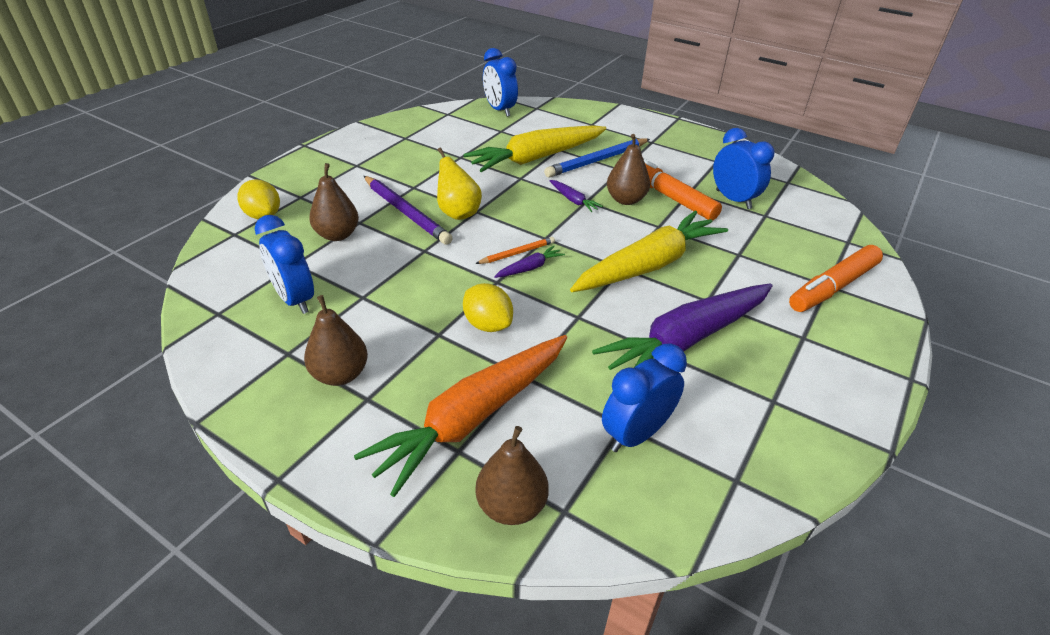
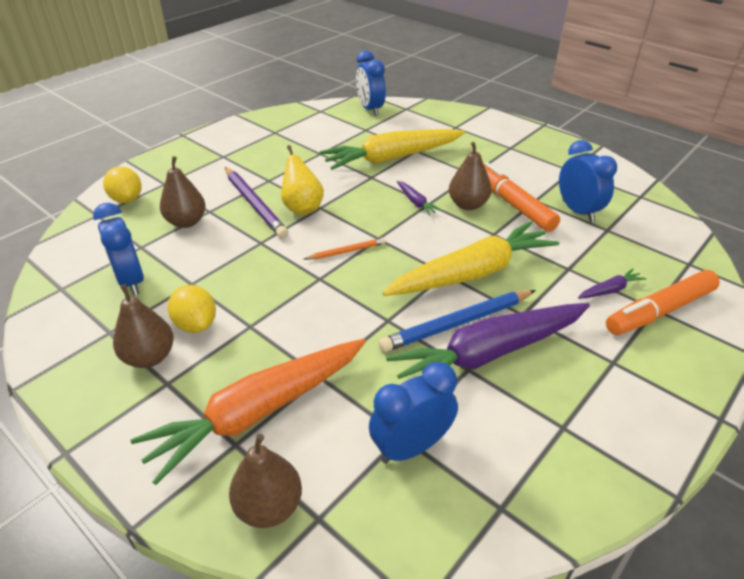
camera: 10 degrees right, 0 degrees up
(488, 324) = (299, 320): yellow lemon -> yellow lemon (196, 324)
(530, 268) = (355, 267): purple carrot -> purple carrot (610, 290)
(596, 160) = (450, 164): blue pencil -> blue pencil (456, 323)

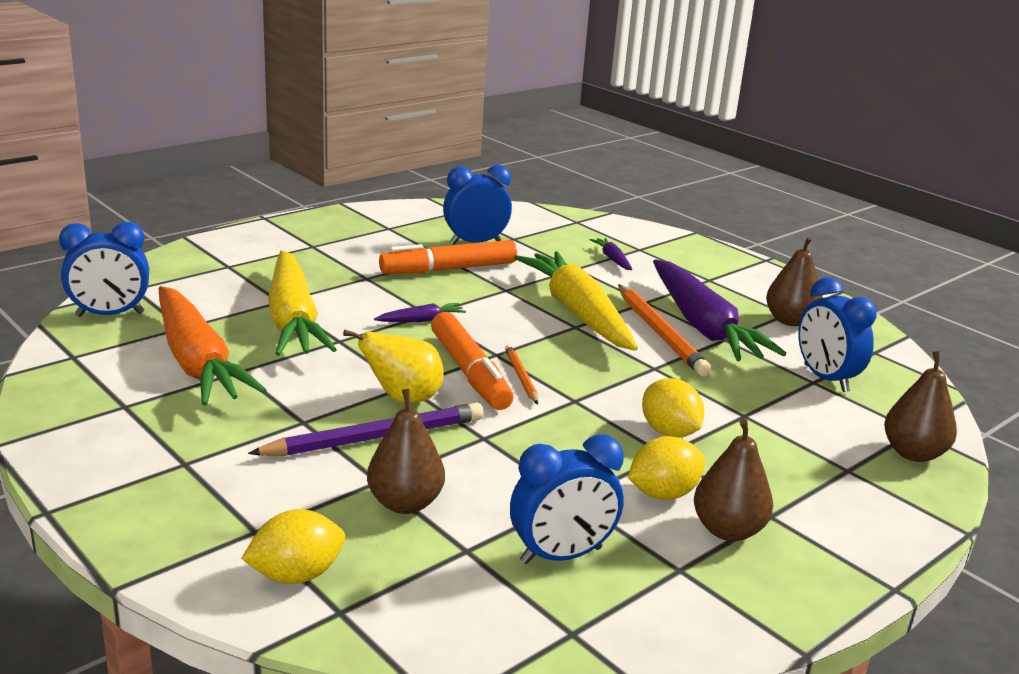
camera: 85 degrees left, 15 degrees down
(258, 412) = (802, 454): orange carrot -> orange carrot (197, 362)
(281, 328) = (669, 432): none -> yellow lemon
(456, 323) = (659, 333): blue pencil -> orange pencil
(468, 205) = (440, 292): brown pear -> brown pear (789, 321)
(659, 311) = (643, 248): orange marker -> orange marker (470, 372)

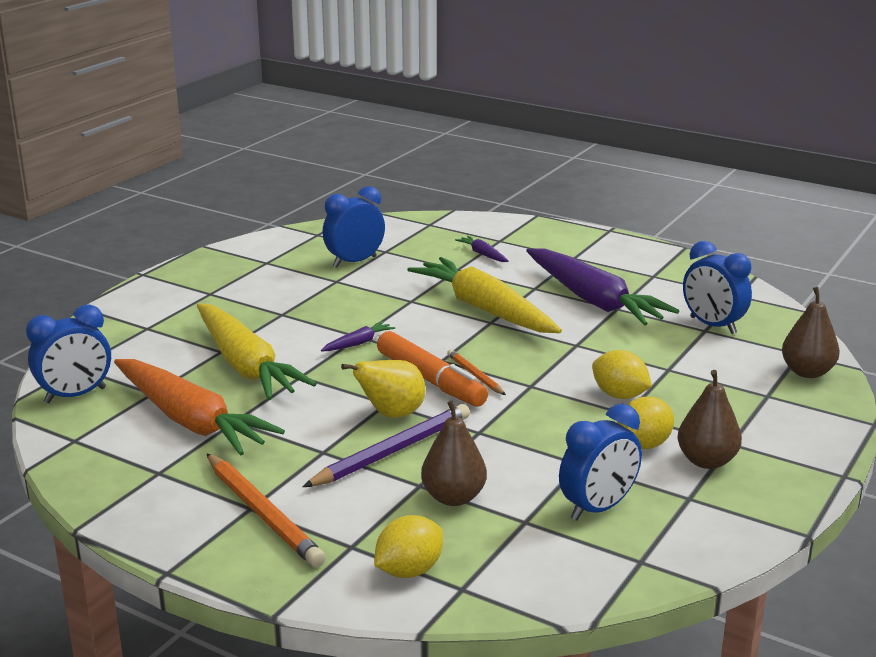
camera: 15 degrees left, 0 degrees up
(449, 269) = (349, 291): orange marker -> none
(659, 333) = (563, 314): orange pencil -> orange pencil (262, 514)
(789, 321) = (659, 282): brown pear -> none

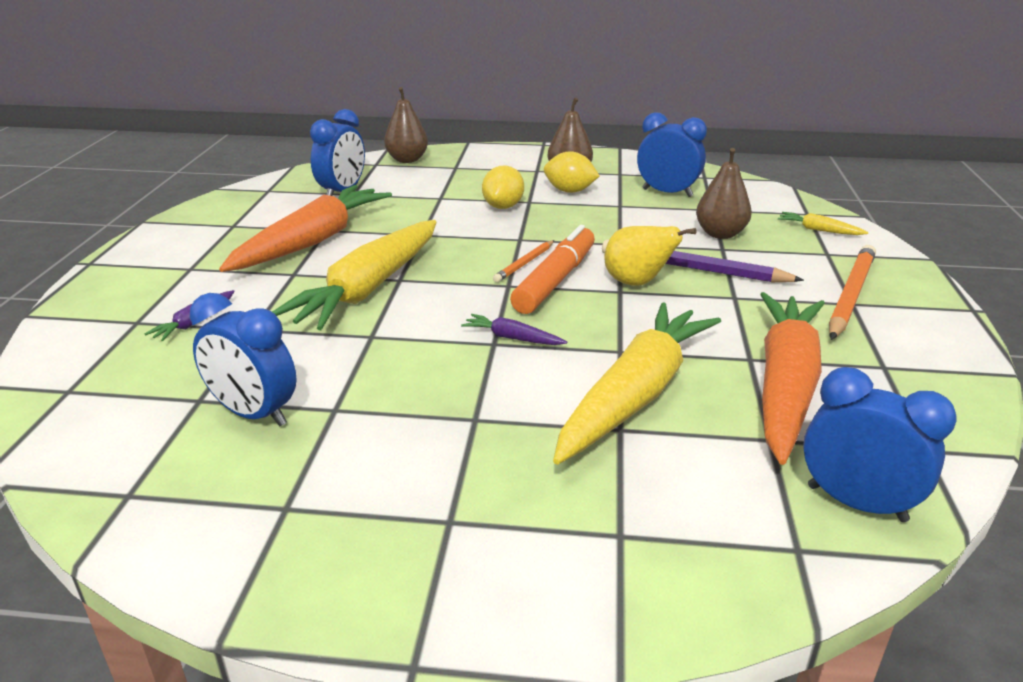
camera: 115 degrees left, 5 degrees up
(409, 571) = (818, 230): yellow lemon -> yellow carrot
(593, 300) = (313, 241): purple carrot -> orange carrot

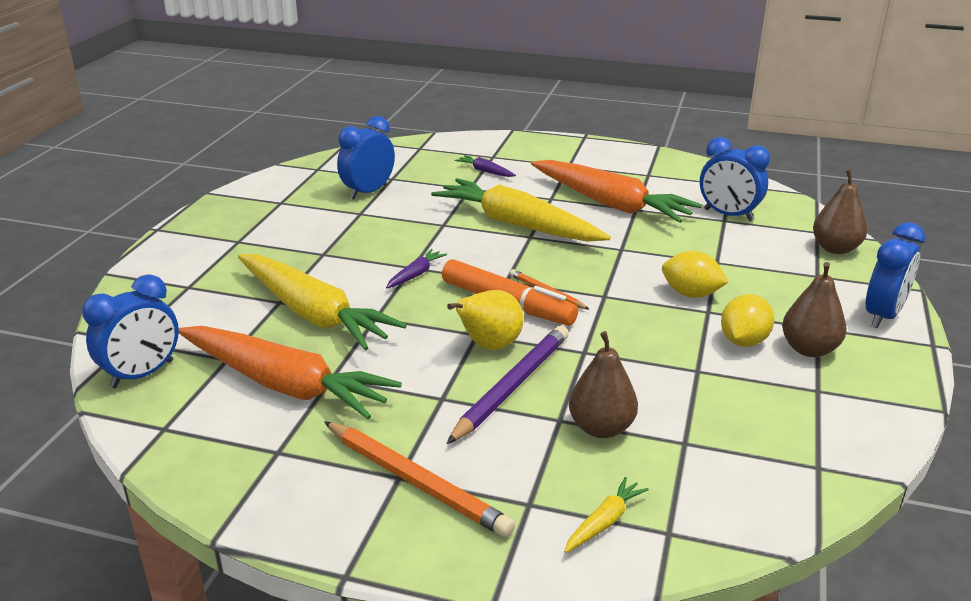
camera: 100 degrees right, 0 degrees up
(667, 193) = (744, 416): blue clock -> blue clock (883, 316)

